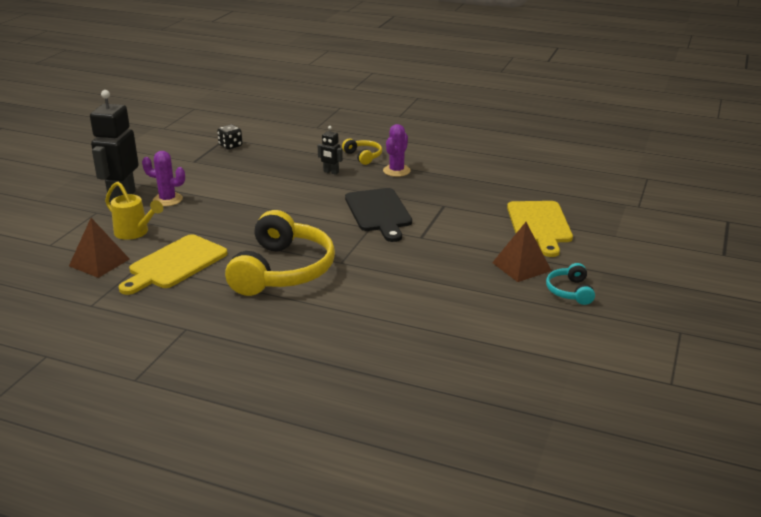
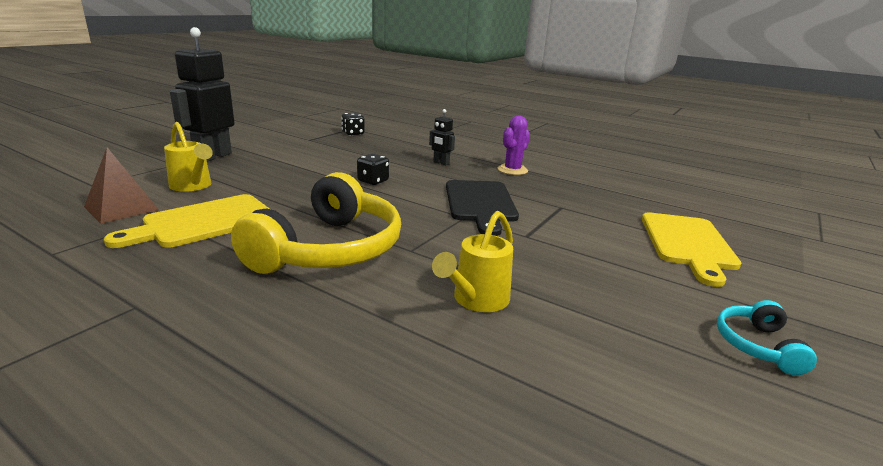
camera: 10 degrees right, 5 degrees down
(167, 200) = (256, 164): purple cactus -> none
(281, 203) = (373, 181): none -> black dice
(363, 156) = (480, 155): yellow headphones -> none
(398, 291) = (476, 300): none -> yellow watering can
(521, 266) = (668, 293): brown pyramid -> none

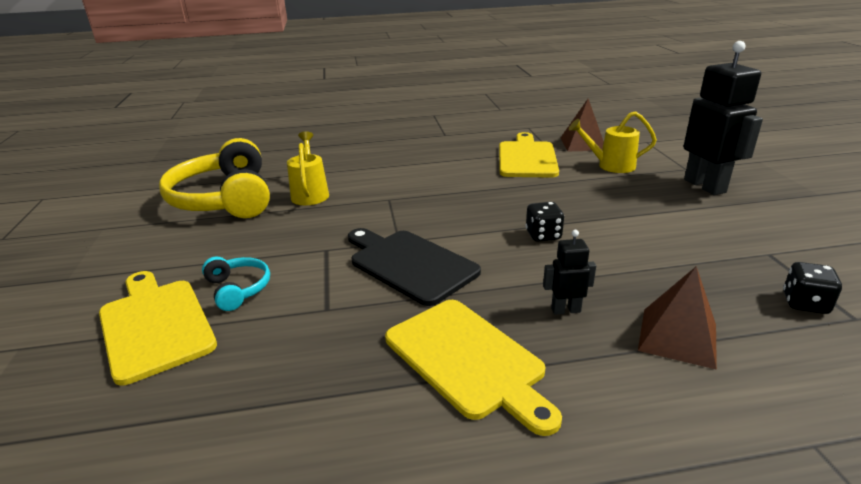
camera: 140 degrees right, 5 degrees up
(328, 249) = (432, 178): yellow headphones -> yellow headphones (225, 198)
(420, 146) = (677, 337): none -> brown pyramid
(512, 170) = (468, 359): purple cactus -> yellow cutting board
(757, 345) = (121, 242): turquoise headphones -> turquoise headphones (238, 289)

